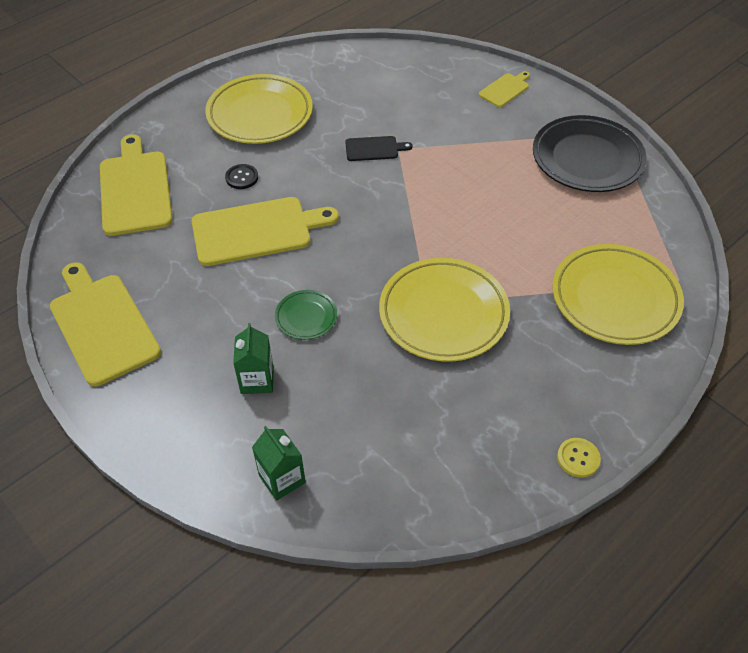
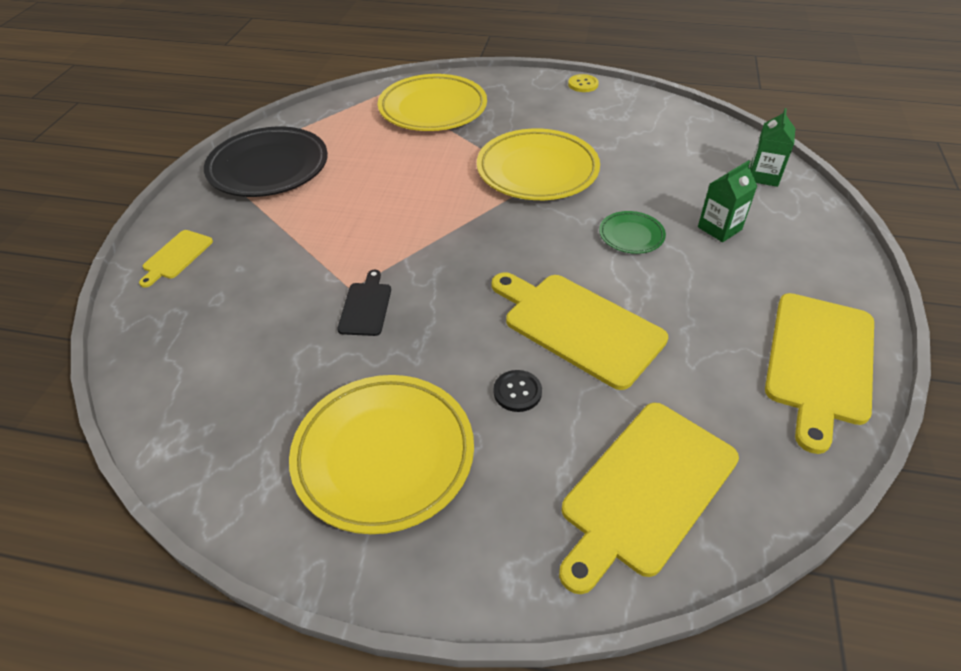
camera: 125 degrees left, 5 degrees down
(374, 149) = (366, 306): black cutting board -> black cutting board turned 45 degrees clockwise
(505, 89) = (176, 256): yellow cutting board -> yellow cutting board turned 75 degrees counterclockwise

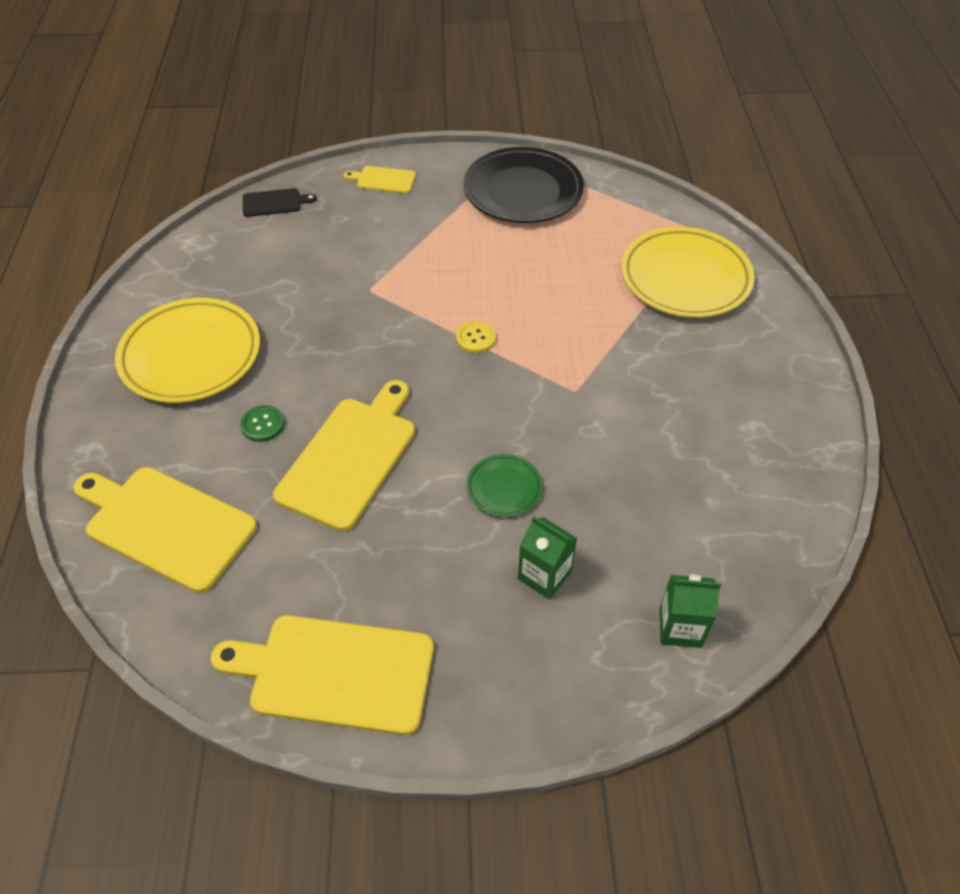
camera: 75 degrees right, 5 degrees up
(366, 306) = (348, 306): black cutting board -> black cutting board (274, 203)
(517, 392) = (263, 424): black button -> green button
(537, 171) = (598, 389): yellow plate -> none
(583, 84) = (821, 407): yellow button -> yellow button (476, 338)

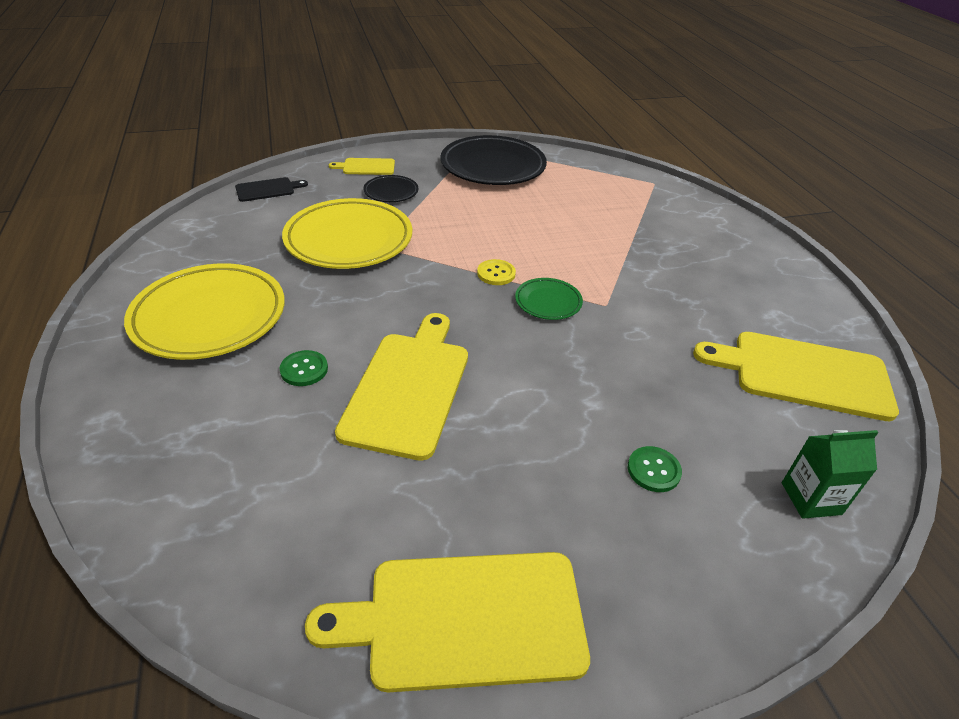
camera: 15 degrees left, 10 degrees down
(165, 525) = (213, 485): yellow cutting board -> yellow cutting board (803, 374)
(400, 218) = (391, 192): none -> black plate
(504, 488) = (576, 394): green plate -> green plate (548, 302)
(544, 575) = (653, 470): green carton -> green button
(685, 278) = (657, 214): yellow plate -> yellow plate (349, 240)

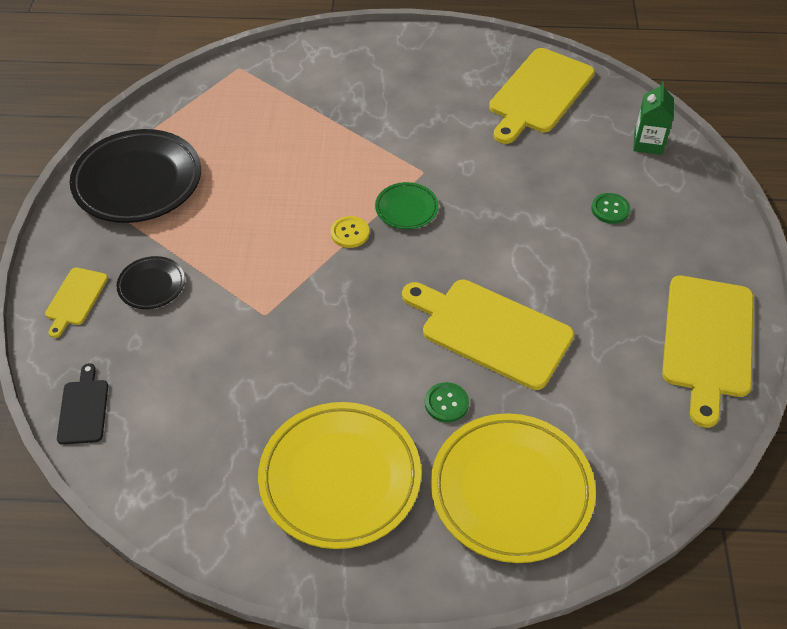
camera: 70 degrees left, 10 degrees up
(349, 240) = (240, 340): yellow plate -> yellow plate (511, 490)

